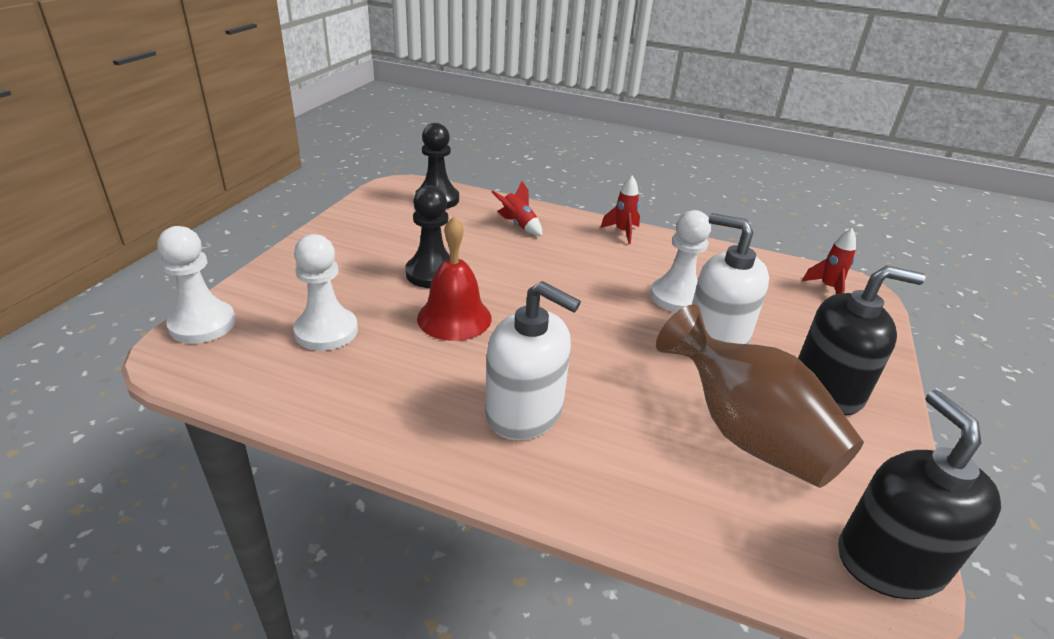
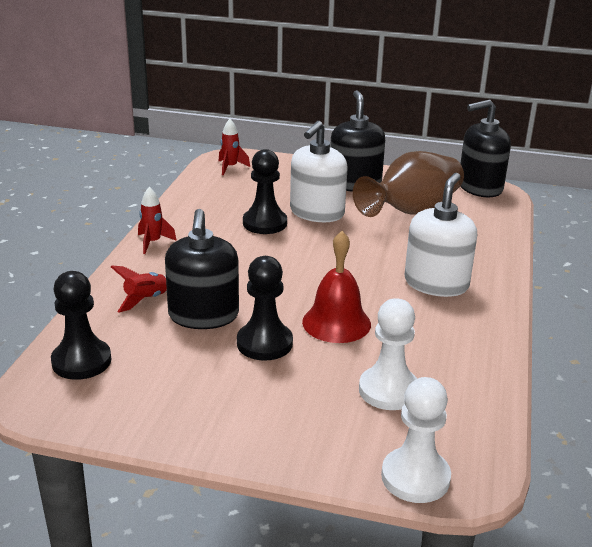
camera: 95 degrees left, 5 degrees down
(487, 248) = (203, 315): none -> black soap dispenser
(676, 297) = (264, 223): white pawn -> black pawn

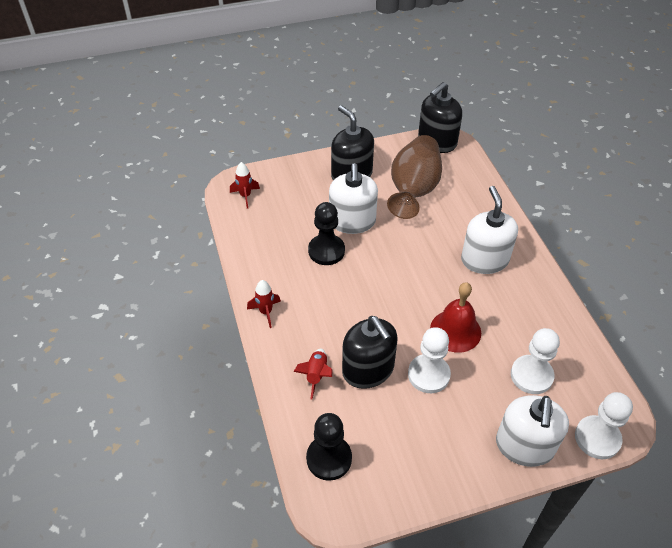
camera: 30 degrees left, 20 degrees up
(264, 343) = (428, 375): black pawn -> white pawn
(310, 443) = (524, 446): none -> white soap dispenser

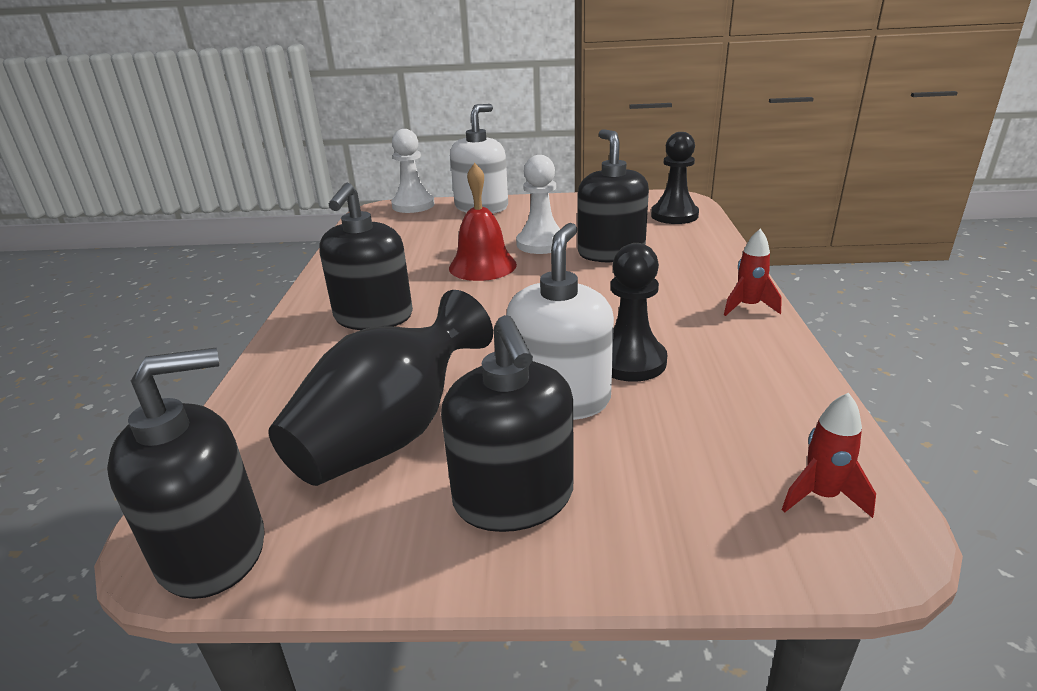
camera: 160 degrees left, 20 degrees down
(316, 375) = (677, 255): red rocket -> none
(413, 190) = (391, 434): brown vase -> black vase
(484, 260) = (373, 317): white soap dispenser -> black soap dispenser
(531, 375) = (430, 234): white pawn -> none

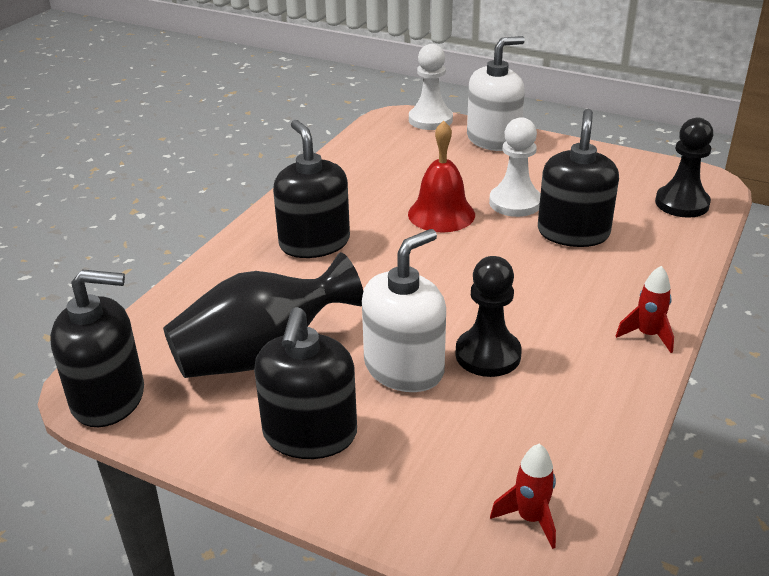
camera: 25 degrees right, 5 degrees up
(373, 317) = (314, 243): black soap dispenser -> black soap dispenser turned 120 degrees clockwise

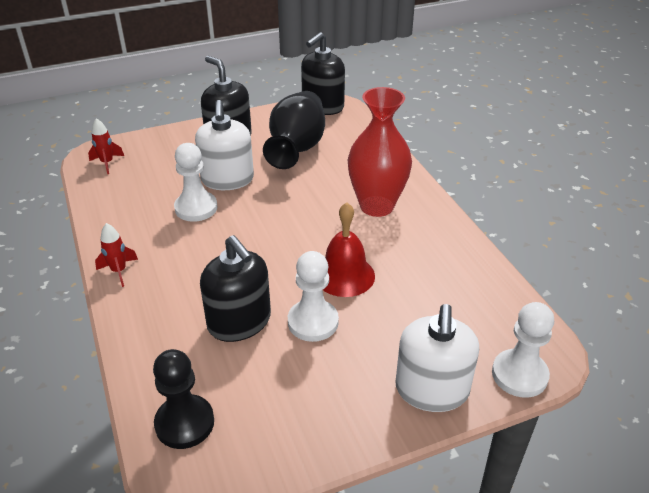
camera: 130 degrees right, 5 degrees up
(314, 243) = (376, 206): black soap dispenser -> red vase
(488, 355) = (196, 208): black pawn -> white pawn

